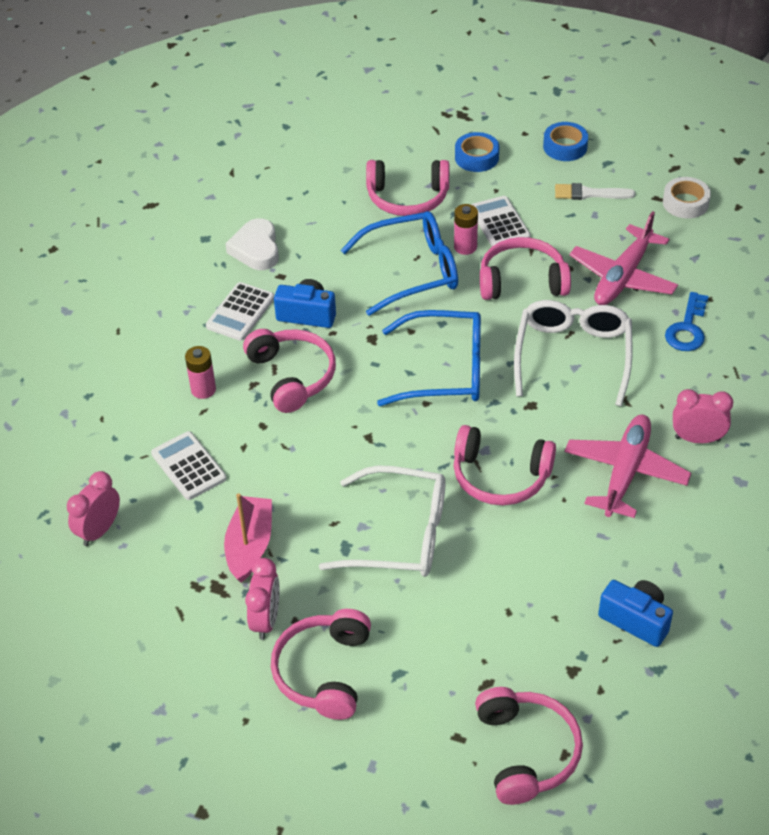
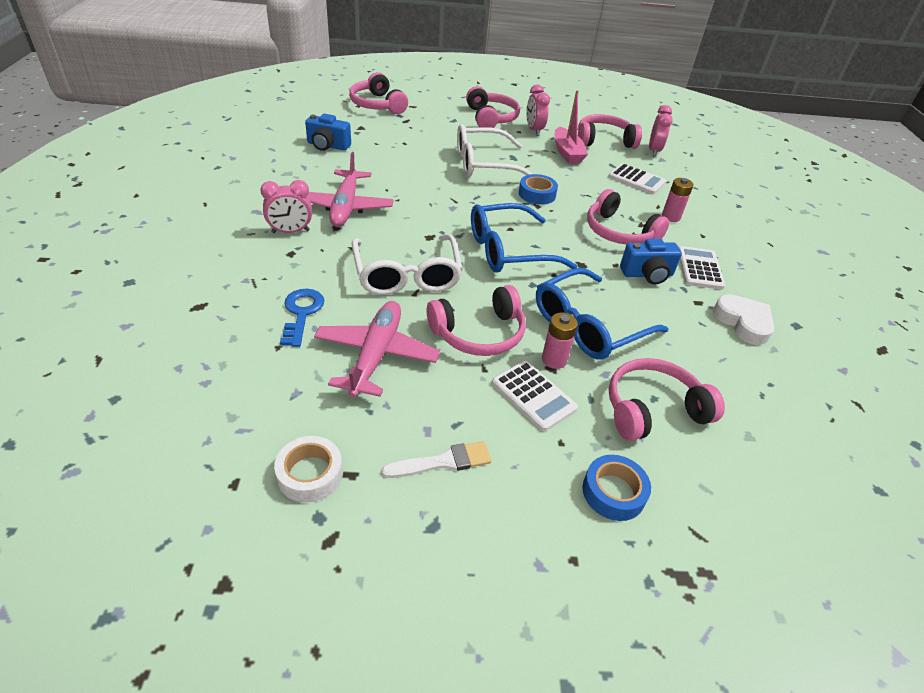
camera: 155 degrees right, 5 degrees down
(500, 477) = (435, 195): pink headphones -> pink headphones (604, 140)
(565, 147) = (504, 544): blue tape -> blue tape (537, 194)

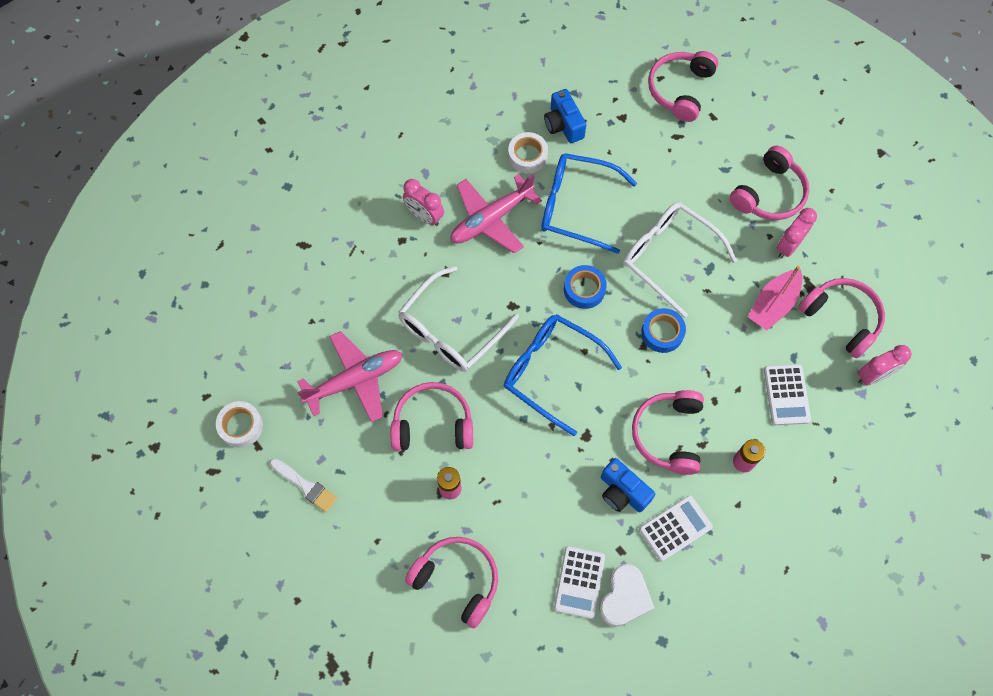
camera: 55 degrees right, 25 degrees up
(301, 313) = (351, 305): blue key -> none
(324, 168) = (527, 156): none -> white tape
(479, 333) = (433, 423): pink headphones -> pink headphones turned 150 degrees clockwise
(533, 396) = (403, 498): white calculator -> white calculator (579, 582)
(589, 325) = (510, 488): blue glasses -> blue glasses (577, 207)
(613, 492) = (362, 595): blue tape -> blue tape (584, 289)

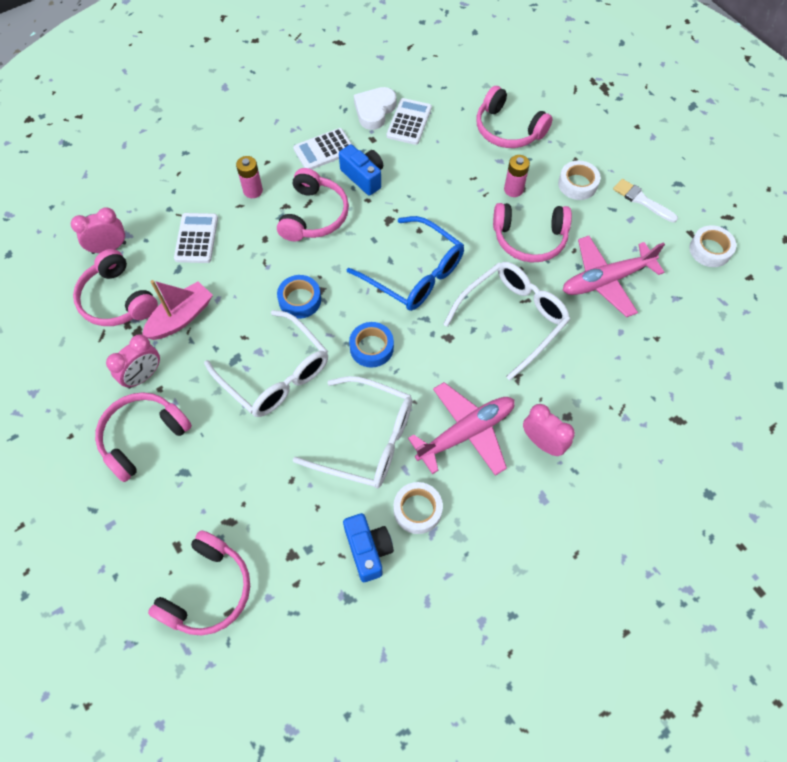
camera: 175 degrees left, 5 degrees down
(376, 502) = (577, 184): none -> white tape
(577, 207) = (366, 439): blue glasses -> white glasses

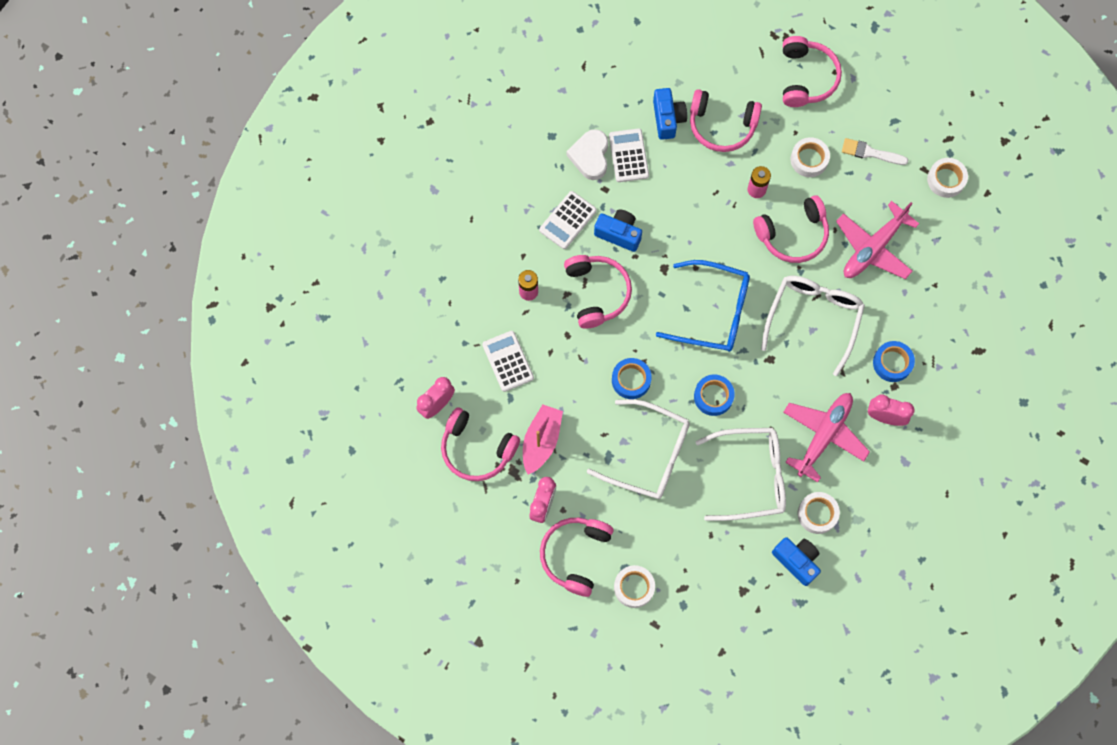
camera: 25 degrees left, 10 degrees up
(180, 497) = (634, 587): none -> white tape
(208, 591) = (697, 645): pink headphones -> pink headphones (806, 77)
(461, 107) = (667, 119): none -> blue camera
(576, 393) = (892, 363): none -> blue tape

